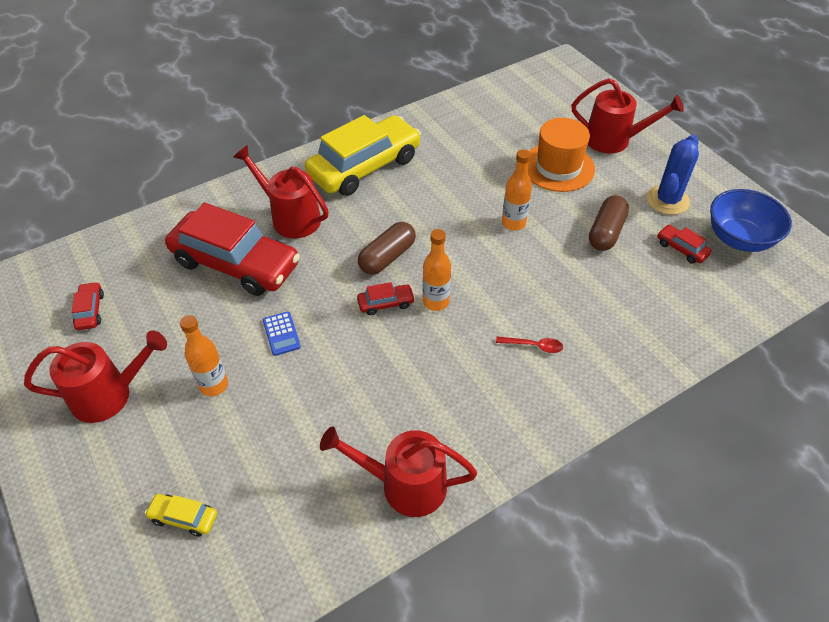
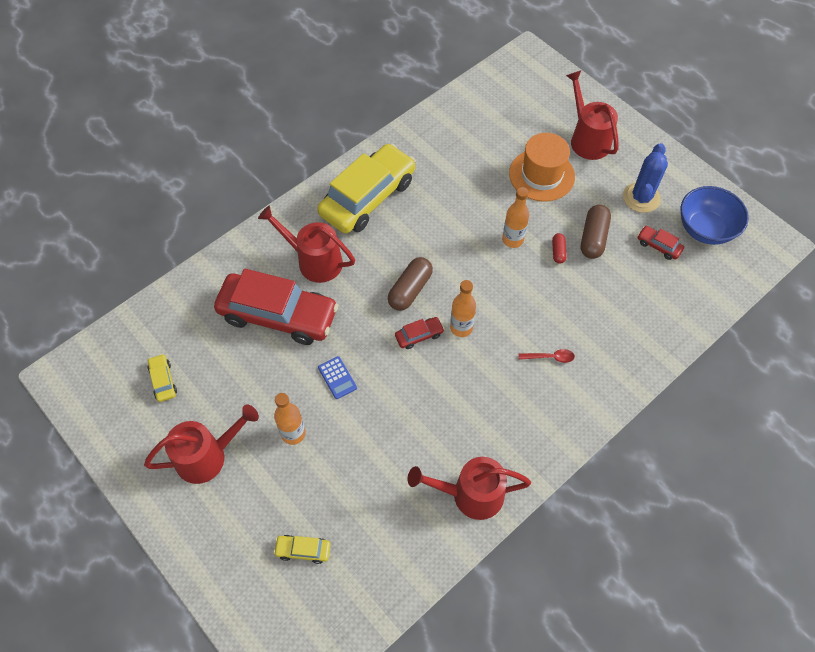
camera: 10 degrees left, 10 degrees up
(90, 311) = (163, 381): red car -> yellow car
(563, 240) = (558, 252): none -> red capsule
(614, 140) = (587, 139): red watering can -> red watering can turned 120 degrees counterclockwise

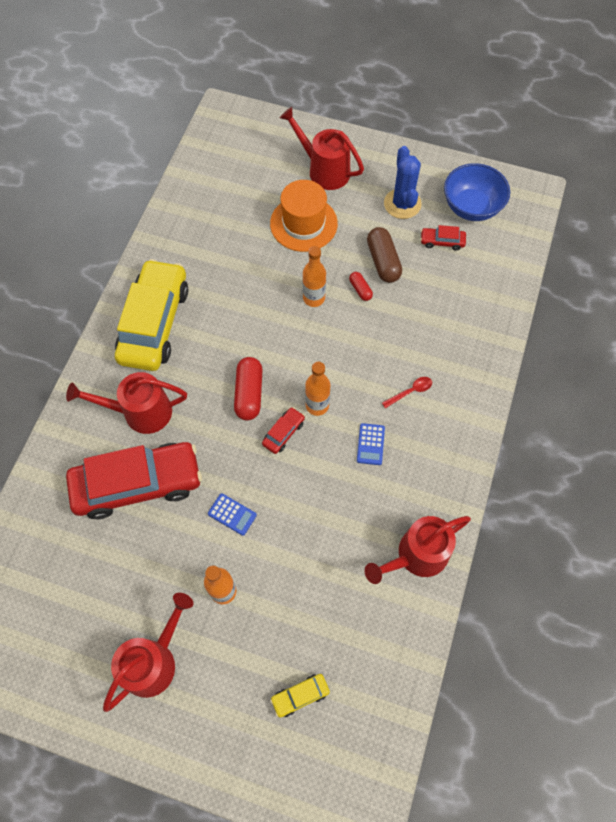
camera: 30 degrees left, 5 degrees up
(163, 381) = (62, 612): yellow car -> none
(410, 290) = (249, 393): brown capsule -> red capsule
(487, 382) = (370, 444): none -> blue calculator

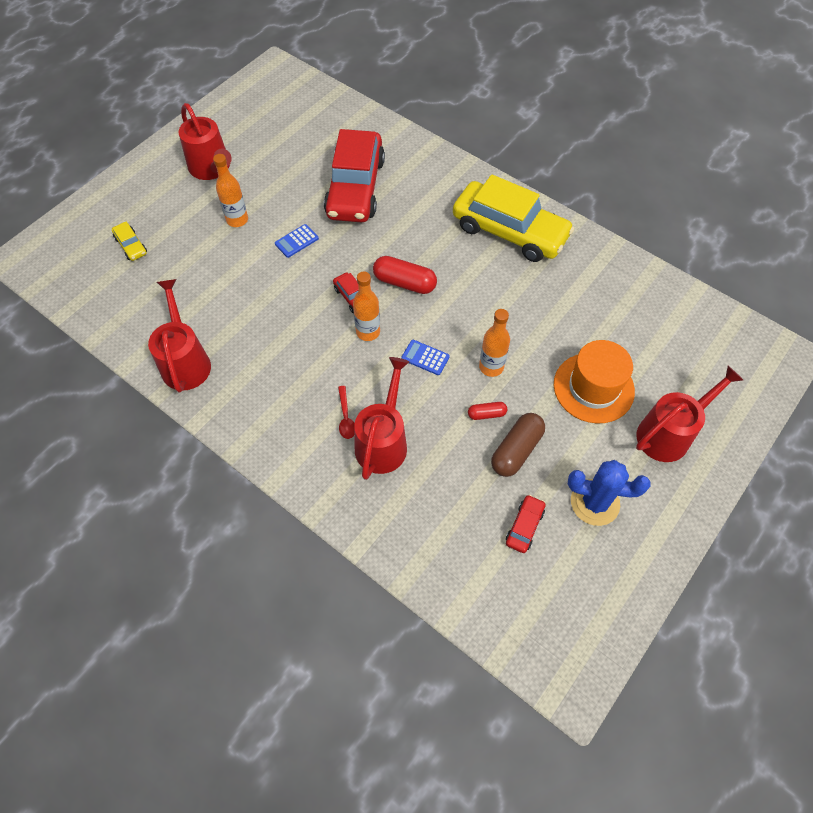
camera: 110 degrees right, 5 degrees down
(140, 412) = (421, 202): red watering can -> red watering can (383, 441)
(300, 695) = (131, 246): yellow car -> yellow car turned 150 degrees clockwise
(370, 444) = (307, 362): blue calculator -> blue calculator (425, 357)
(383, 261) = (516, 450): brown capsule -> brown capsule turned 60 degrees counterclockwise
(471, 207) = (567, 585): blue bowl -> none

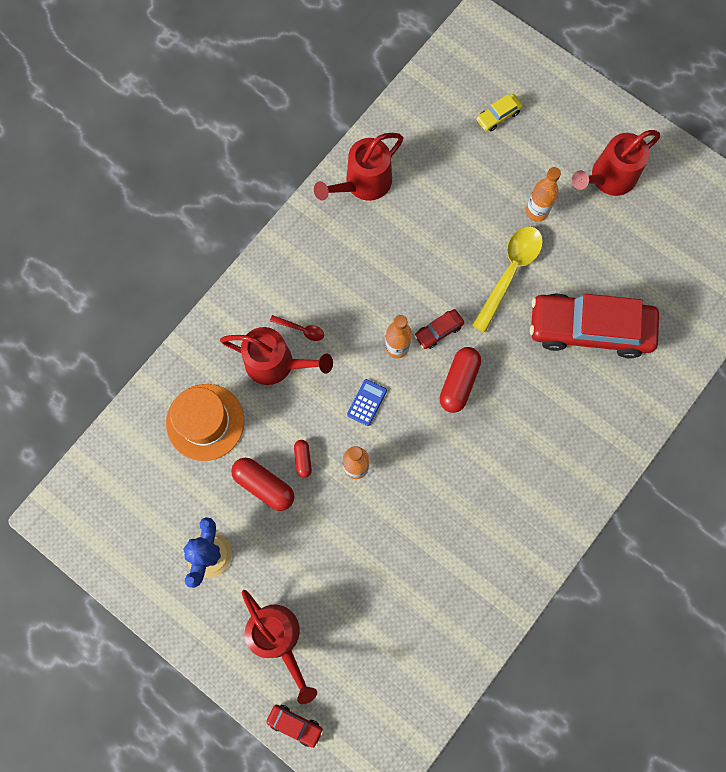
camera: 90 degrees right, 15 degrees up
(185, 361) = (363, 184): red watering can -> red watering can turned 150 degrees clockwise
(296, 241) = (510, 272): blue calculator -> yellow spoon
(346, 417) = (301, 329): red spoon -> red spoon turned 150 degrees counterclockwise
(509, 231) = (533, 497): yellow car -> none
(516, 450) = (264, 485): brown capsule -> red capsule
(524, 526) = (189, 487): red car -> red car (295, 724)
(593, 387) = (331, 568): orange hat -> orange hat (205, 422)

